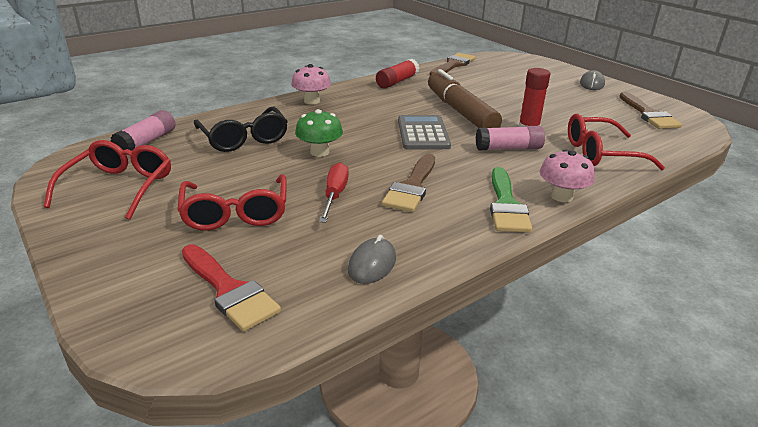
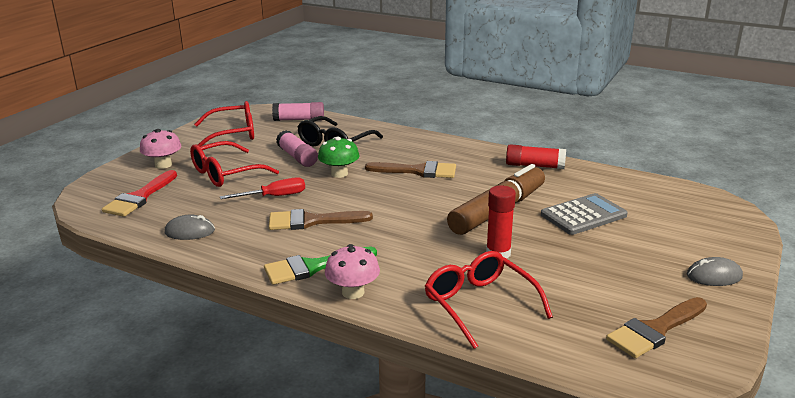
camera: 65 degrees right, 5 degrees down
(312, 101) = (435, 145): pink mushroom -> pink mushroom (163, 165)
(423, 133) = (421, 204): grey calculator -> grey calculator (583, 215)
(453, 65) = (633, 181): brown brush -> brown brush (418, 171)
(508, 148) = (434, 250): pink glue stick -> pink glue stick (297, 157)

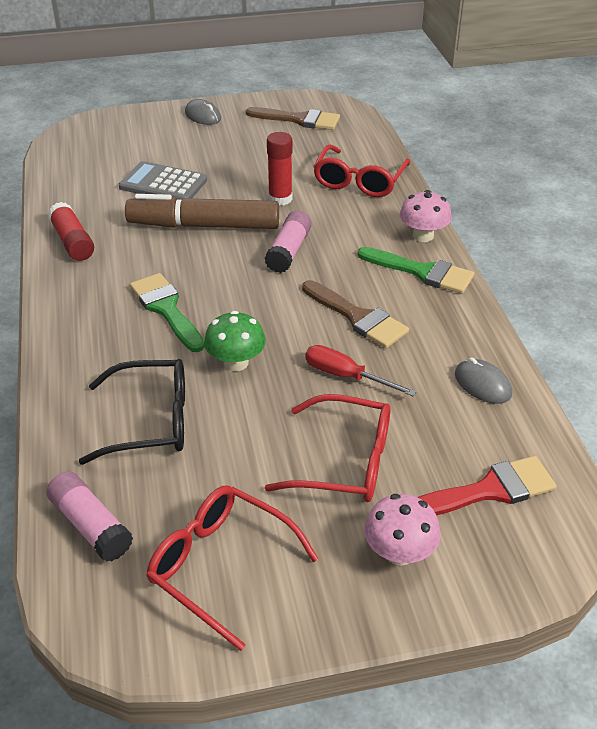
camera: 130 degrees left, 15 degrees up
(297, 157) = (229, 429): pink glue stick -> pink glue stick (288, 251)
(418, 171) = (166, 309): brown brush -> green brush

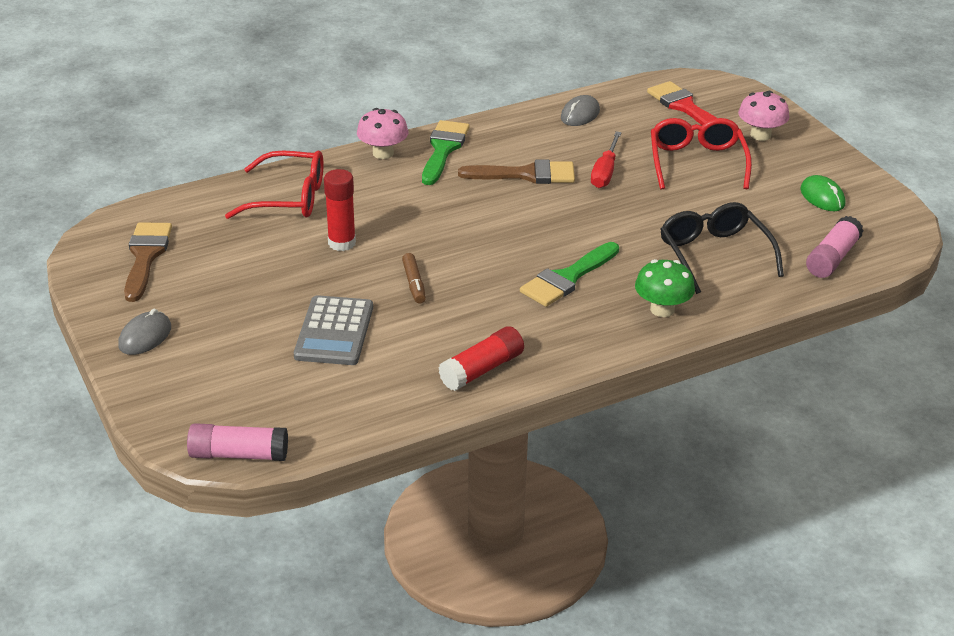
camera: 105 degrees left, 5 degrees down
(204, 226) = (414, 283): brown marker -> brown marker, size x0.41
(222, 567) = (822, 197): red glasses -> green mouse
(236, 362) = (619, 226): green mushroom -> green mushroom (662, 309)
(288, 251) = (440, 223): pink glue stick -> pink glue stick (238, 454)
(358, 317) = (526, 174): brown brush -> brown brush turned 60 degrees clockwise

